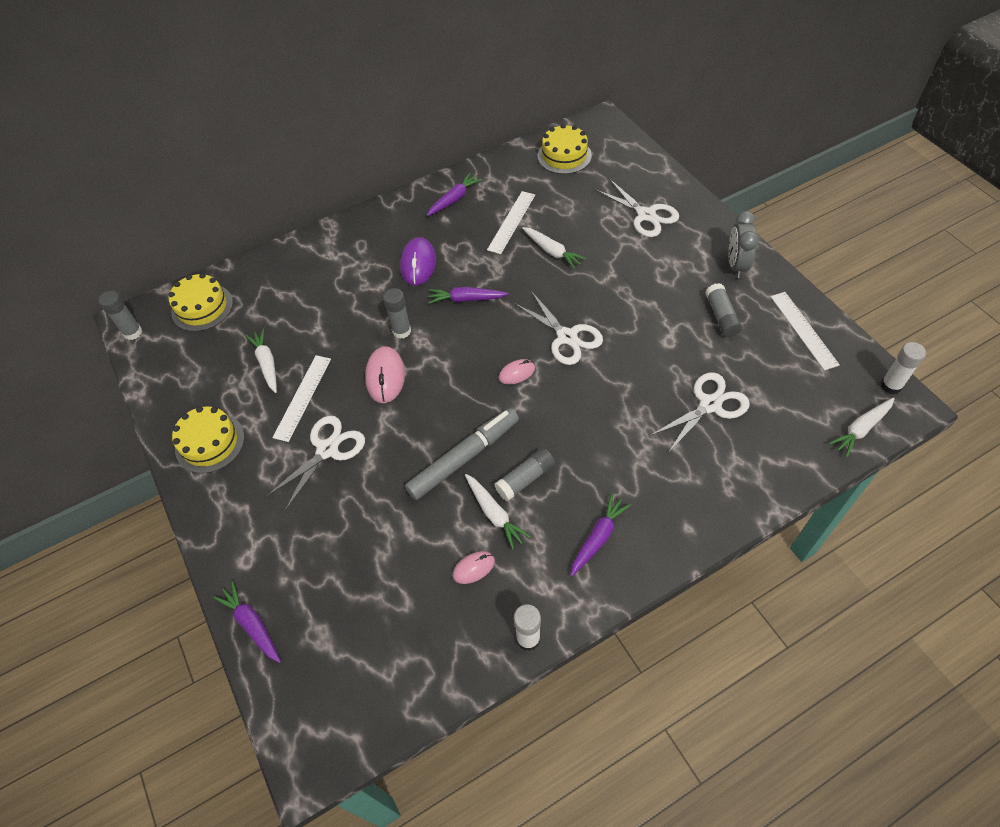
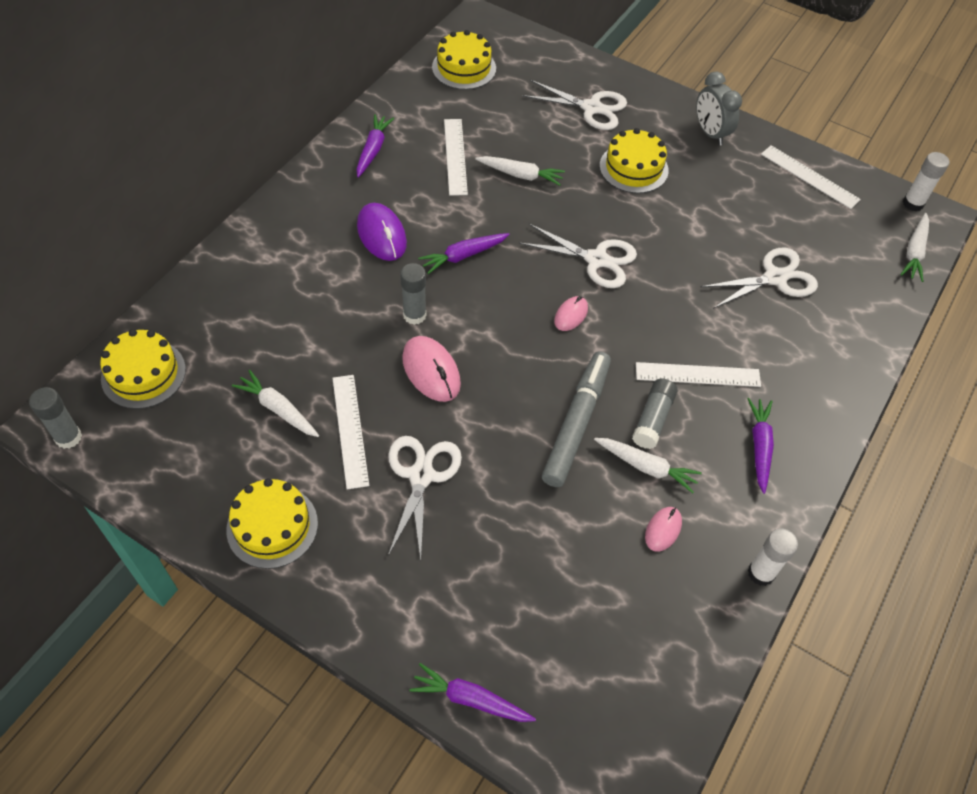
camera: 35 degrees left, 0 degrees up
(586, 458) = (697, 374): none -> white ruler
(648, 274) = (633, 168): none -> yellow cake
(710, 405) = (775, 278): white scissors -> white scissors turned 45 degrees clockwise
(721, 316) = (729, 188): grey glue stick -> none

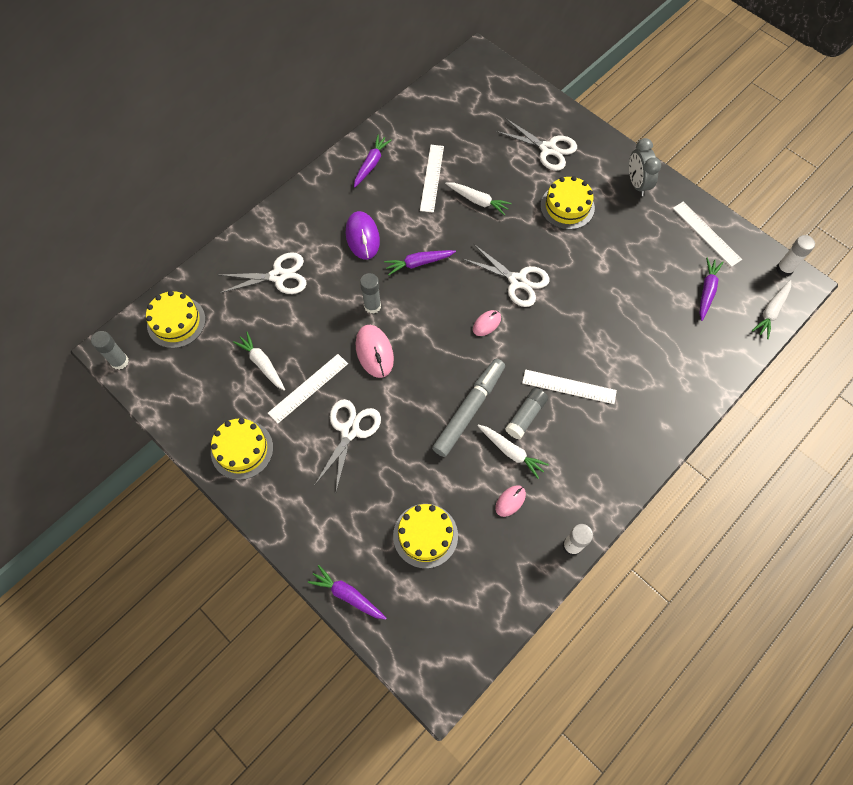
camera: 15 degrees right, 10 degrees up
(350, 430) = (308, 388): white ruler -> white ruler turned 45 degrees clockwise
(464, 68) = (456, 100): yellow cake -> yellow cake (425, 535)
(759, 446) = (599, 451): purple carrot -> purple carrot (707, 291)
(775, 278) = (652, 317): white scissors -> white scissors (278, 276)

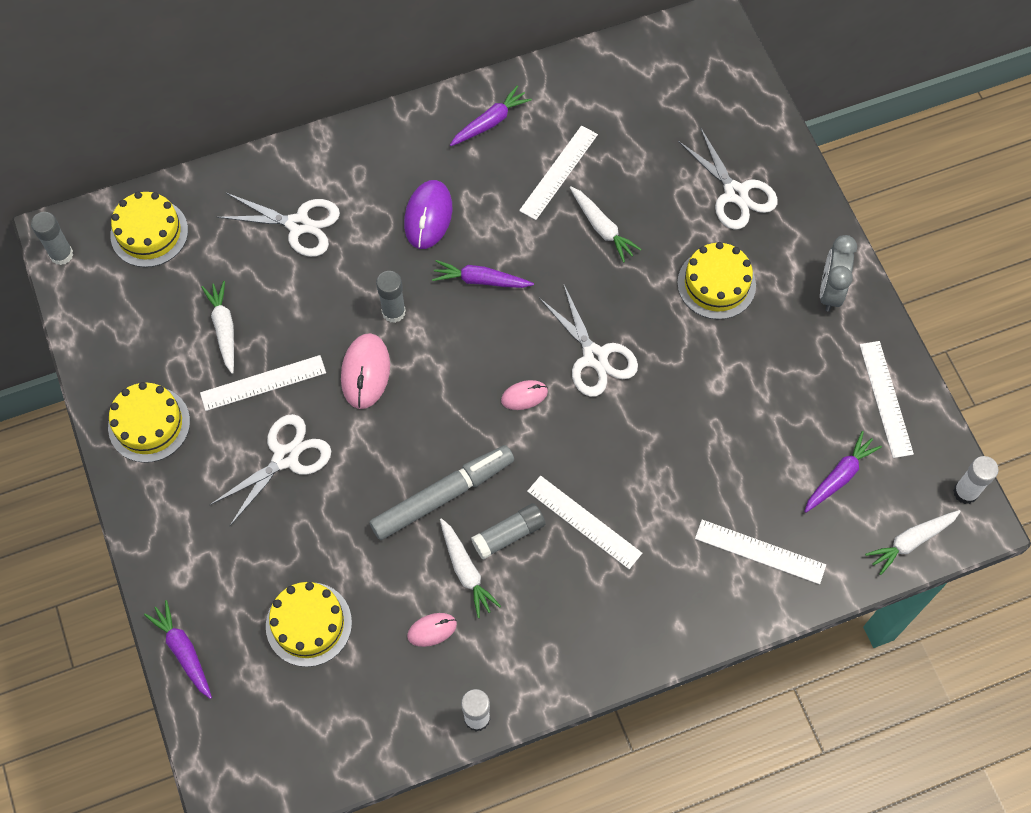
camera: 25 degrees right, 0 degrees up
(687, 357) = (760, 551): none -> white ruler

